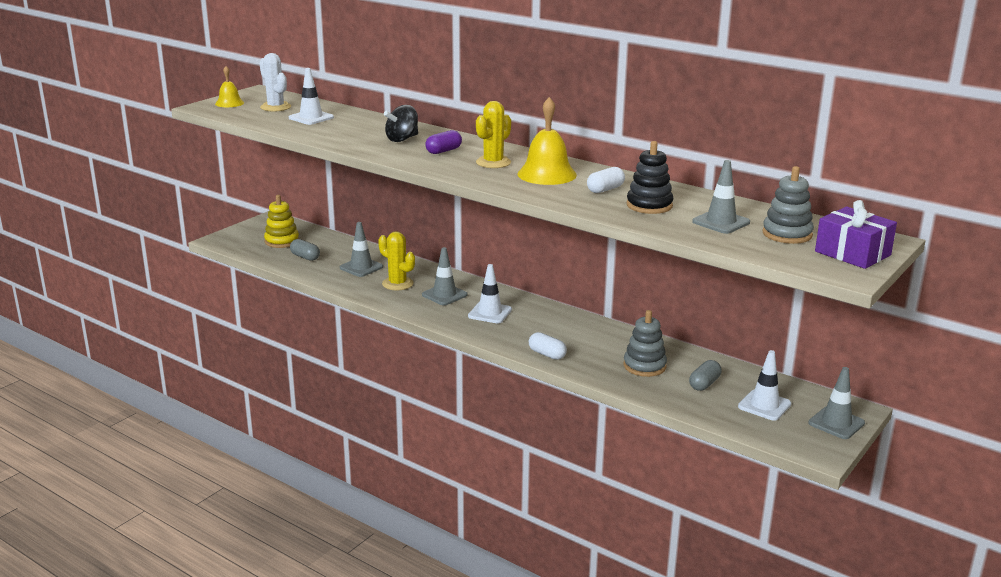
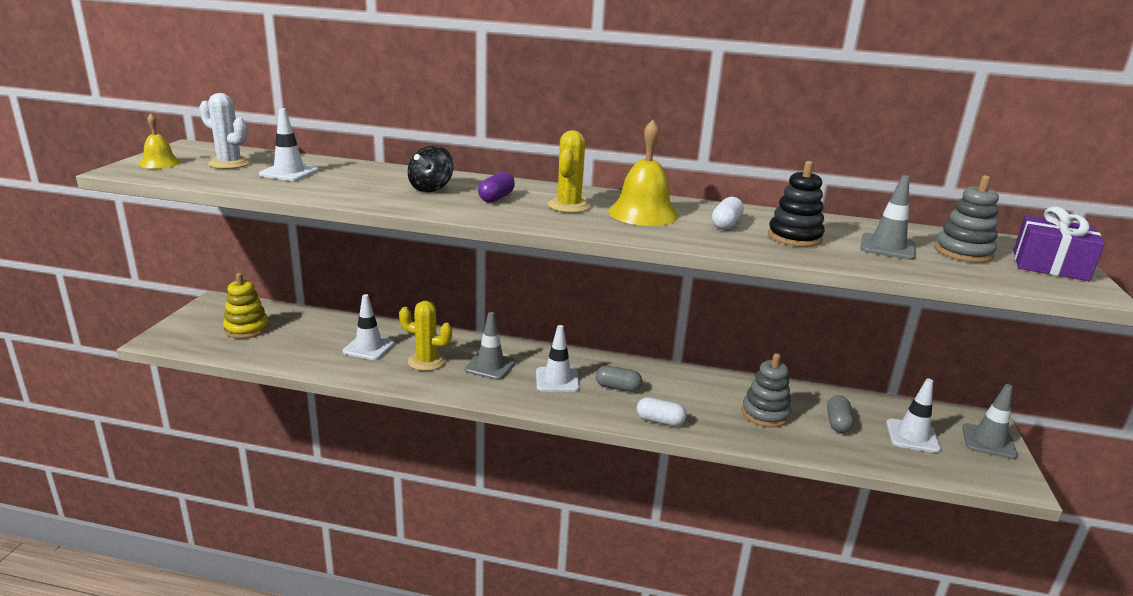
camera: 25 degrees left, 0 degrees up
(305, 257) = (290, 345): grey capsule -> grey capsule (618, 387)
(361, 267) = (368, 347): grey traffic cone -> white traffic cone

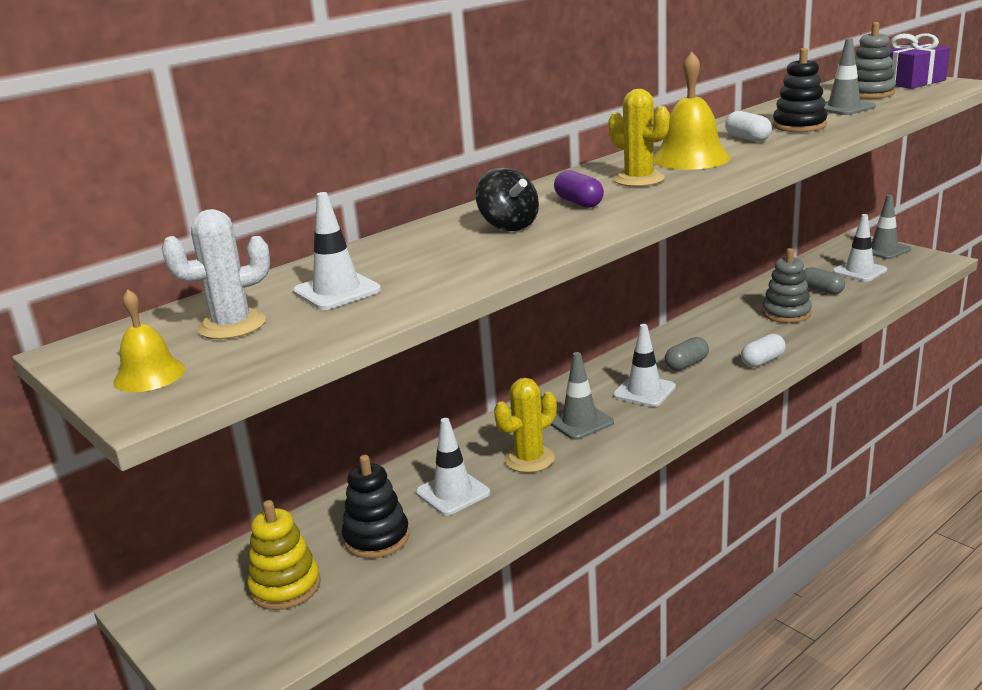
camera: 50 degrees left, 0 degrees up
(306, 339) = (376, 538): none -> black stacking toy

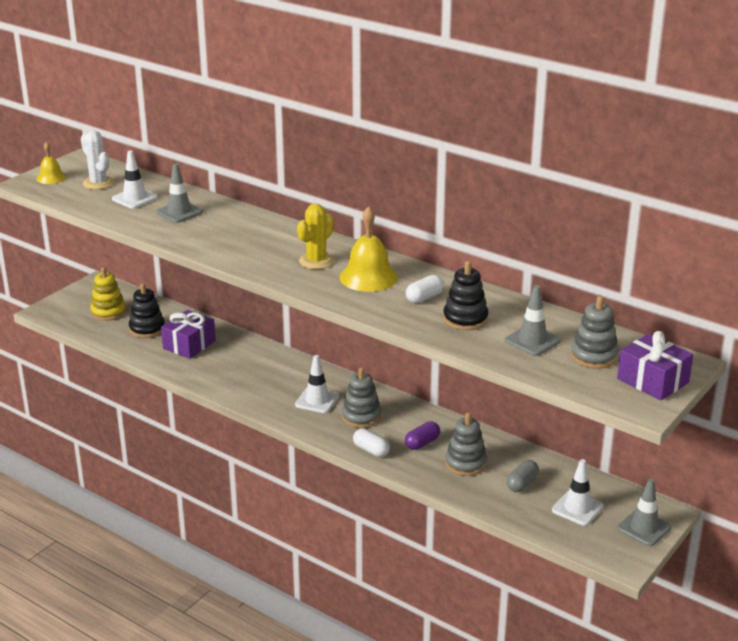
camera: 75 degrees right, 5 degrees up
(453, 493) = (189, 345): white traffic cone -> purple gift
(508, 226) = (226, 229): black spinning top -> none
(529, 459) = (226, 365): yellow cactus -> none
(579, 203) = (267, 245): purple capsule -> purple capsule (422, 443)
(579, 422) = (272, 378): grey traffic cone -> grey traffic cone (179, 212)
(686, 364) = (361, 416): grey capsule -> grey stacking toy

